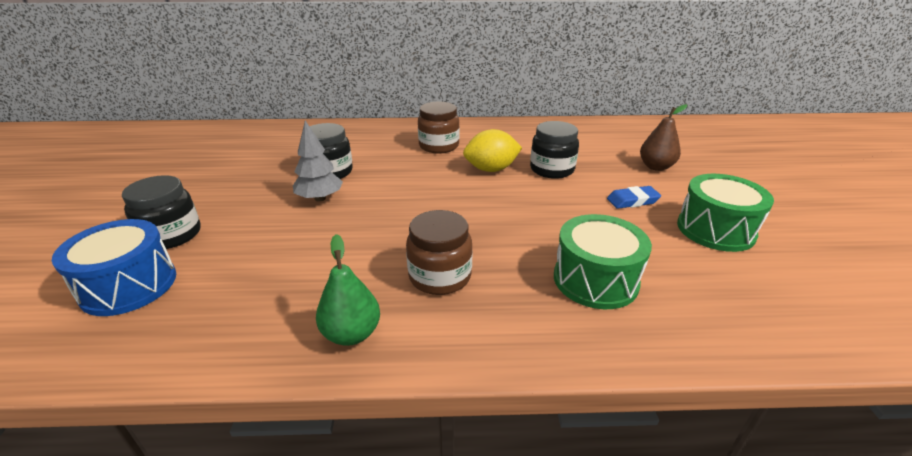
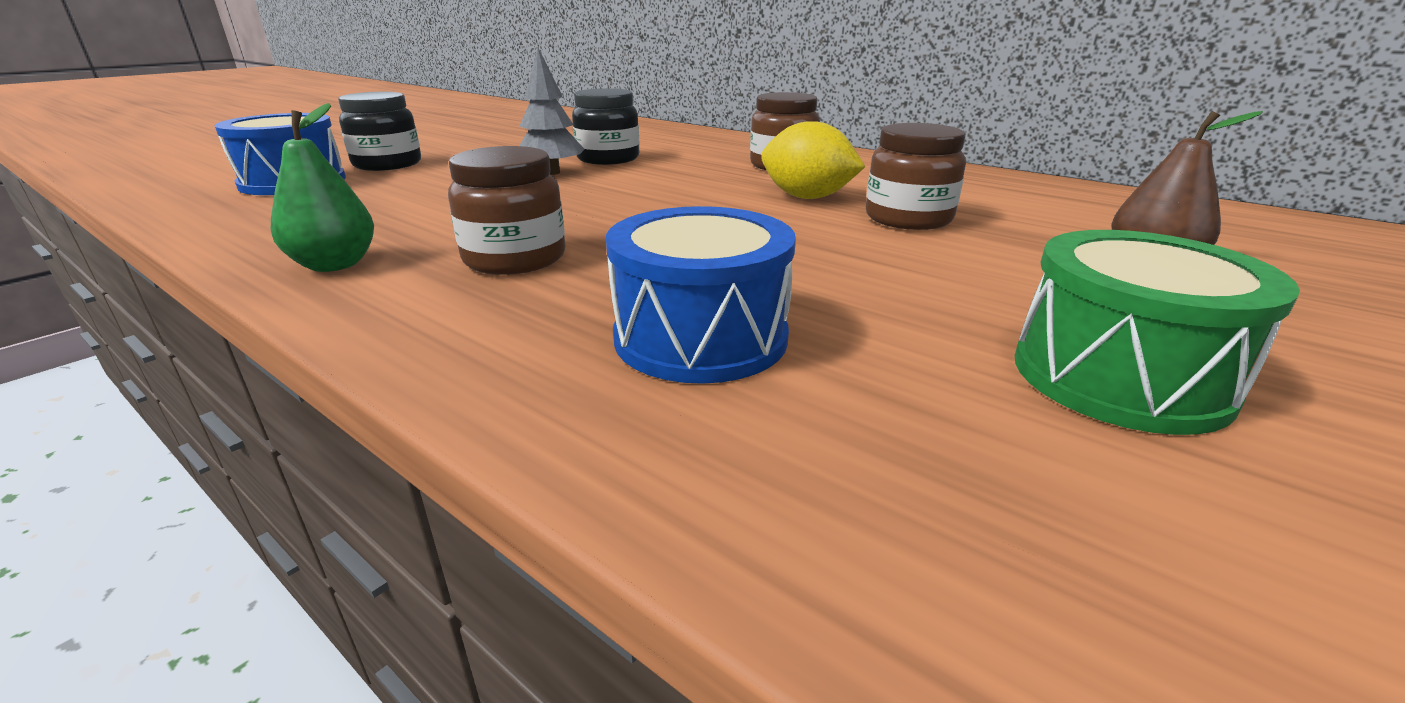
camera: 40 degrees right, 5 degrees down
(552, 169) = (908, 218): black jar -> brown jar
(595, 280) = (700, 337): green drum -> blue drum
(632, 201) = (990, 285): blue eraser -> none

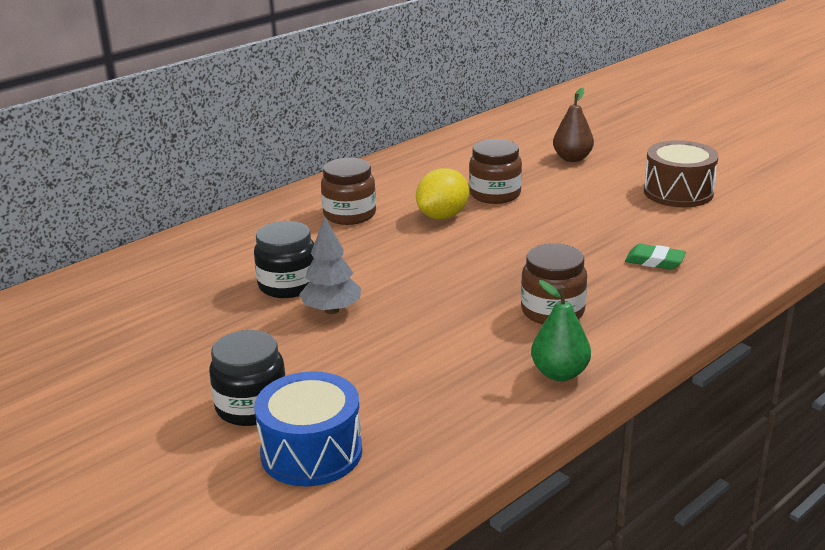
camera: 80 degrees left, 0 degrees up
(700, 337) = (654, 261): blue drum -> green eraser
(1119, 376) = (678, 192): green drum -> brown drum

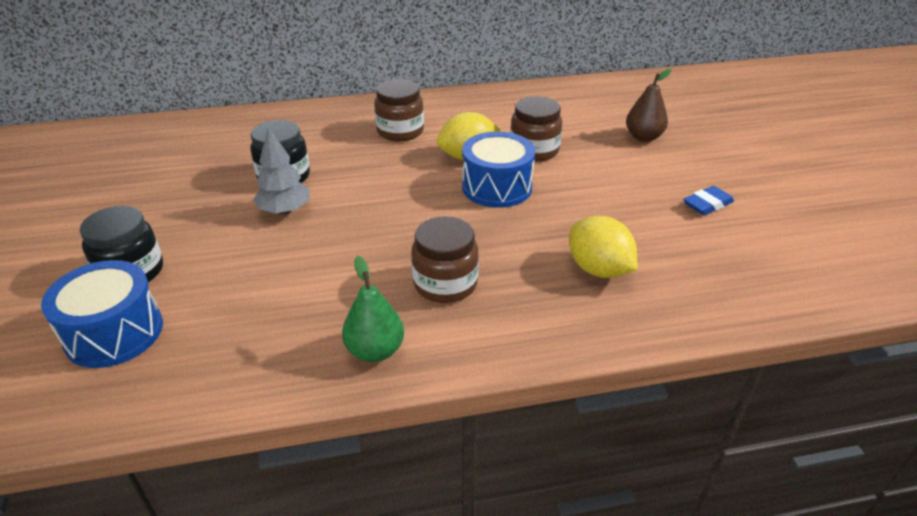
camera: 30 degrees right, 10 degrees up
(500, 231) = (497, 187): none -> blue drum
(654, 261) = (598, 269): green eraser -> yellow lemon
(678, 192) = (707, 204): brown drum -> blue eraser

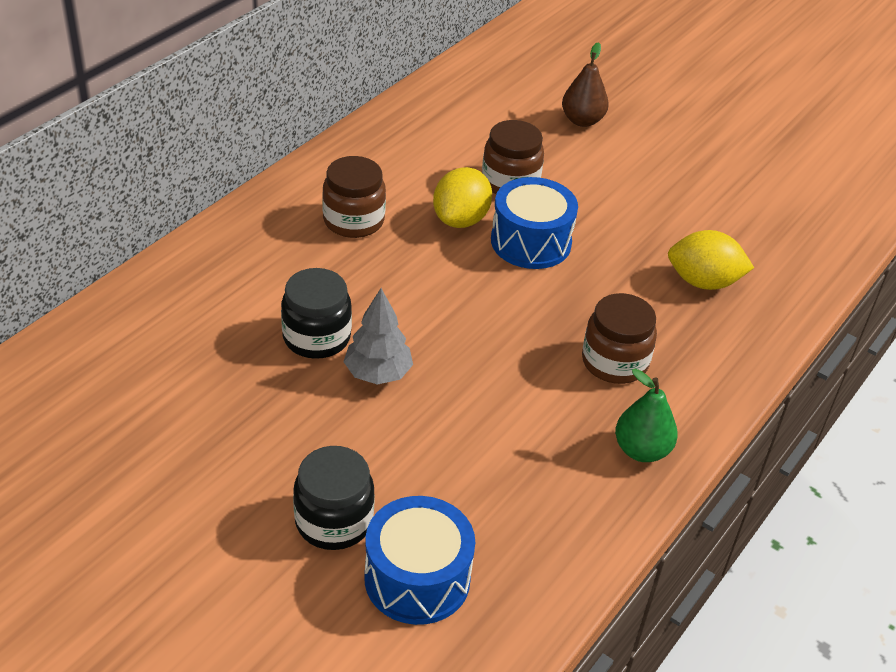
camera: 45 degrees left, 5 degrees up
(707, 204) = (707, 174): blue eraser -> none

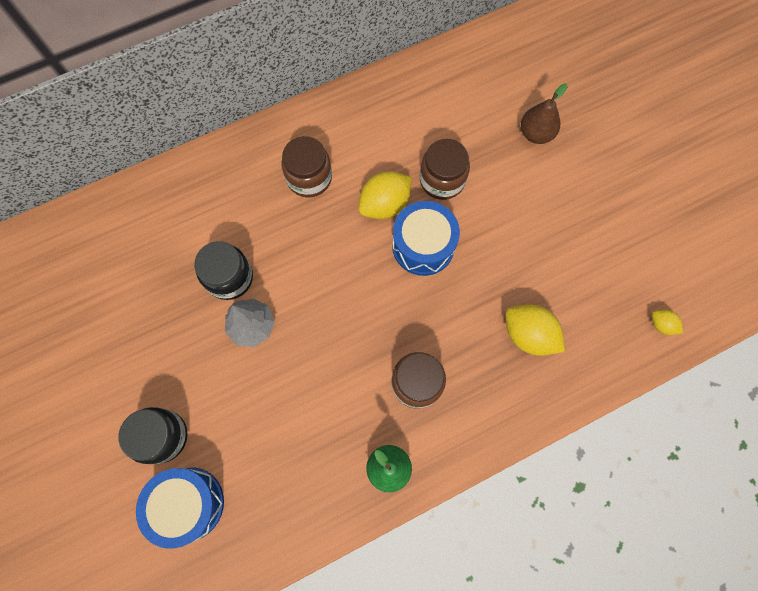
camera: 30 degrees right, 30 degrees up
(828, 233) = (661, 325): none -> yellow lemon

